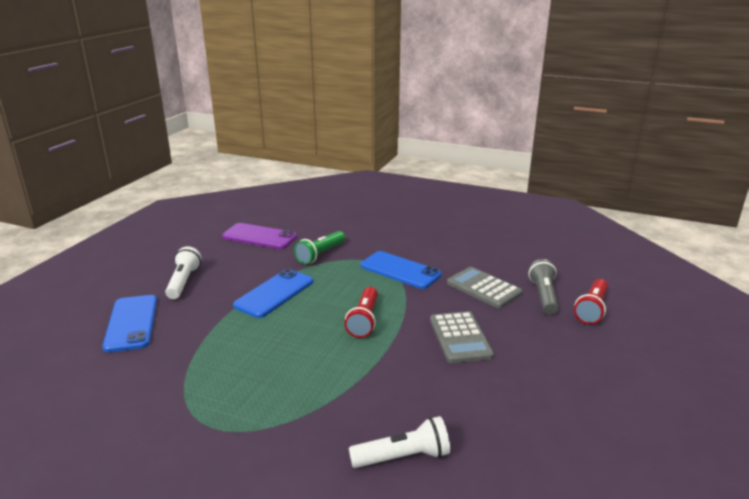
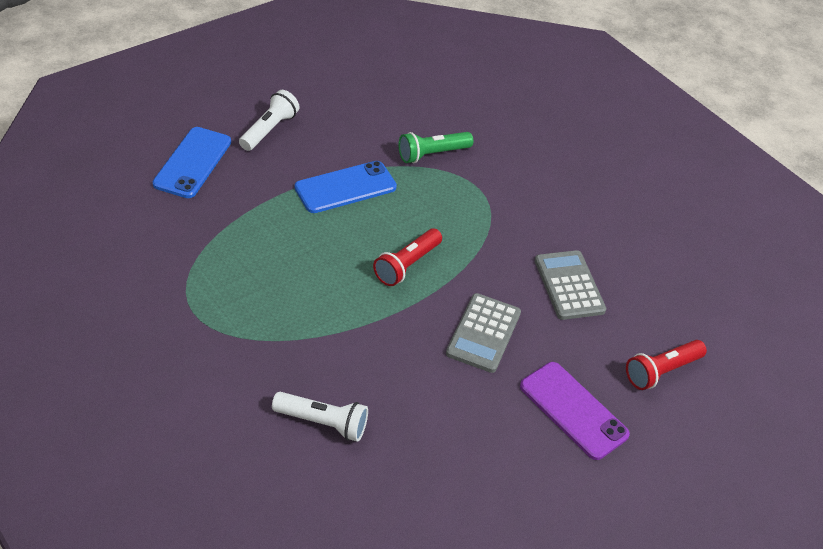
camera: 25 degrees right, 20 degrees up
(259, 237) = (387, 97): purple phone -> purple phone (573, 410)
(400, 270) = (500, 217): blue phone -> none
(543, 296) = (626, 328): grey flashlight -> none

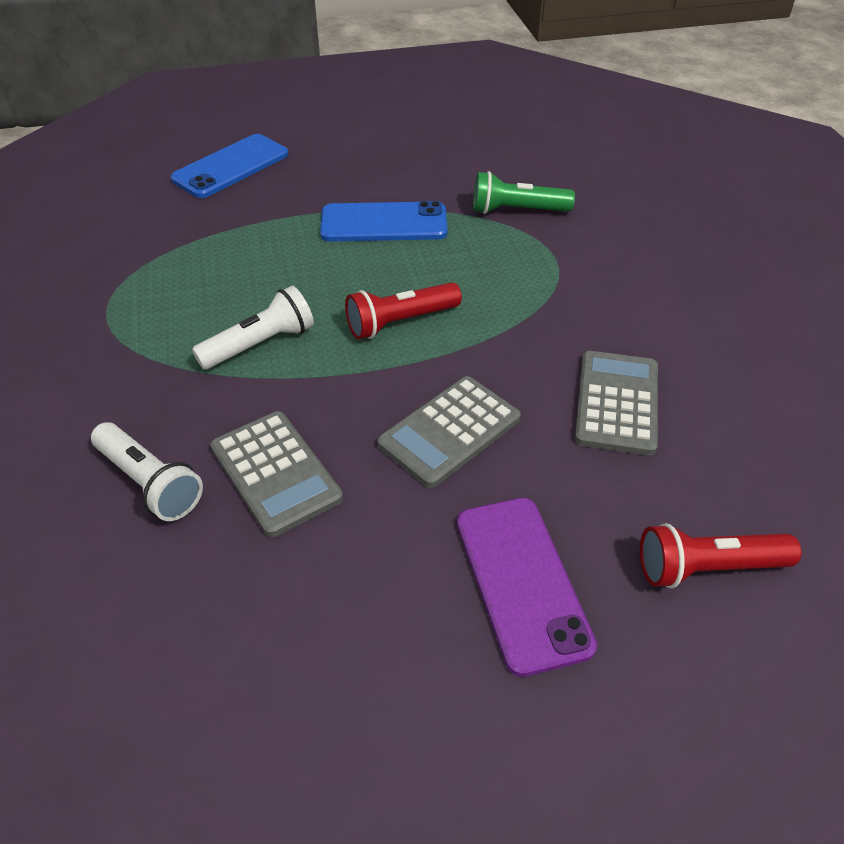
camera: 30 degrees right, 0 degrees up
(269, 130) = (338, 152): white flashlight -> white flashlight (260, 344)
(396, 392) = (276, 473): none -> grey calculator

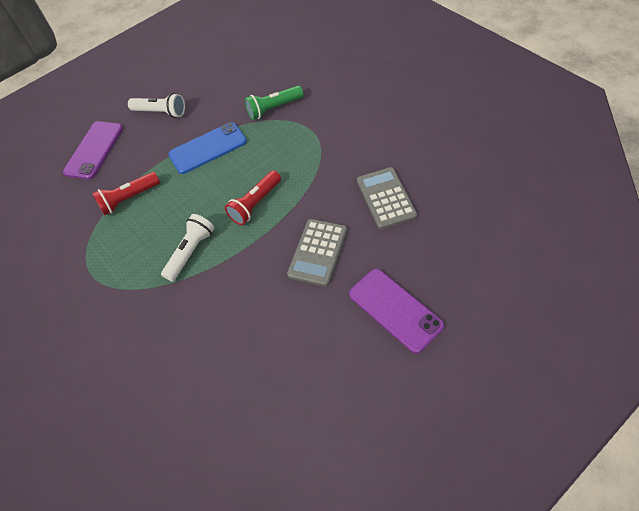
camera: 20 degrees left, 10 degrees up
(149, 483) = (189, 355): white flashlight -> white flashlight (161, 112)
(231, 167) = (94, 150): blue phone -> purple phone
(276, 473) = (248, 317): grey calculator -> none
(707, 568) = (468, 261): red flashlight -> red flashlight (129, 199)

